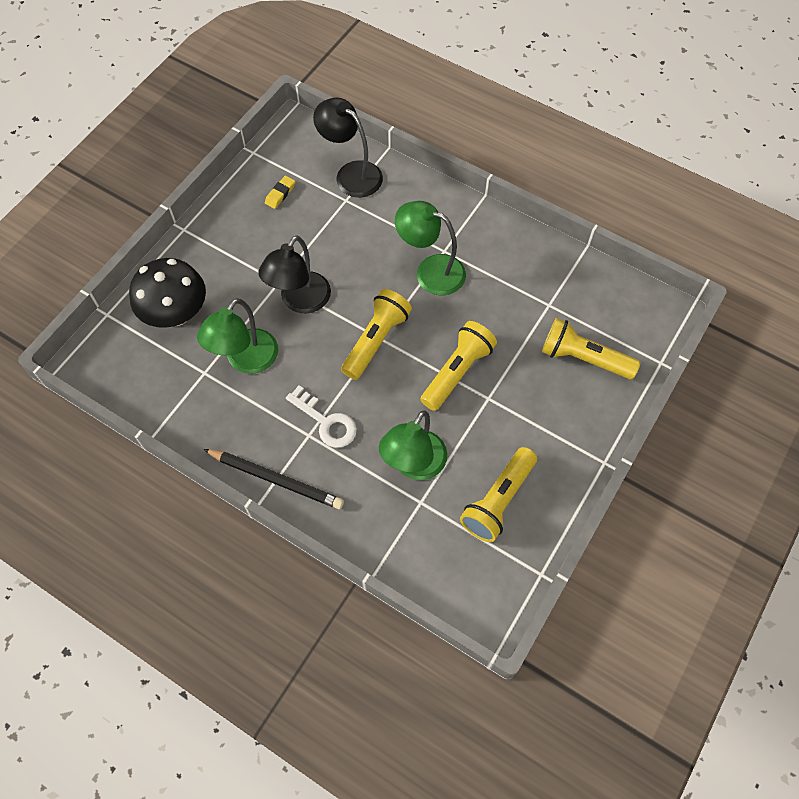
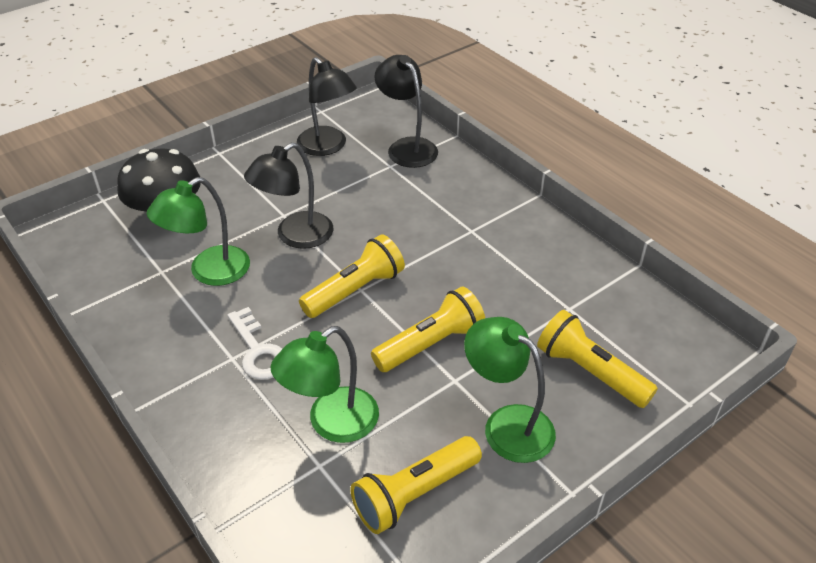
camera: 20 degrees right, 20 degrees down
(276, 479) = (170, 390): black pencil -> none
(280, 194) = (327, 147): yellow eraser -> black lamp
(430, 271) = (447, 244): green lamp -> green lamp (507, 424)

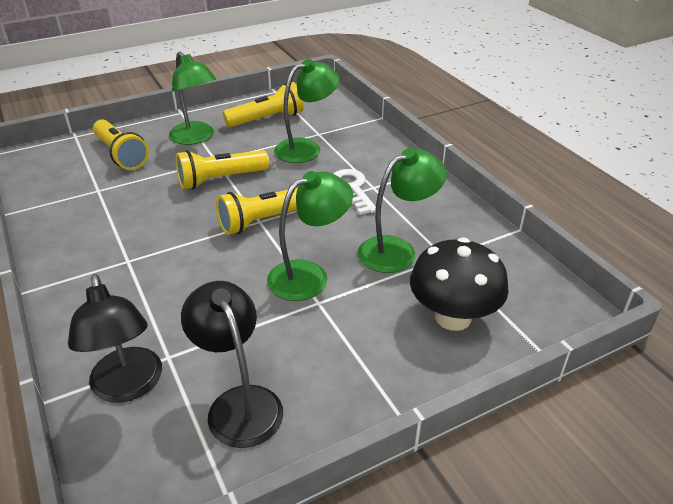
camera: 170 degrees left, 5 degrees down
(295, 236) = (309, 275): black lamp -> green lamp

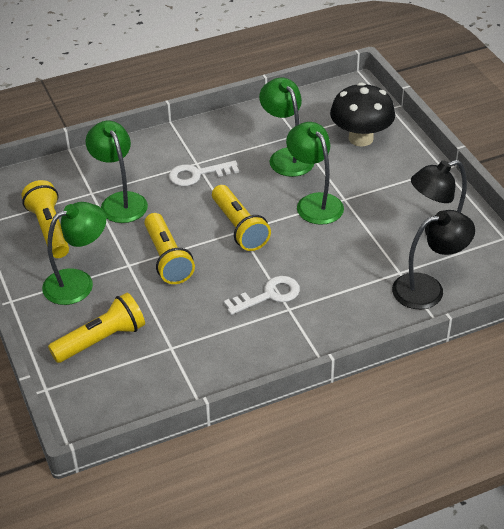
camera: 85 degrees left, 5 degrees up
(152, 245) = (268, 295): none -> white key

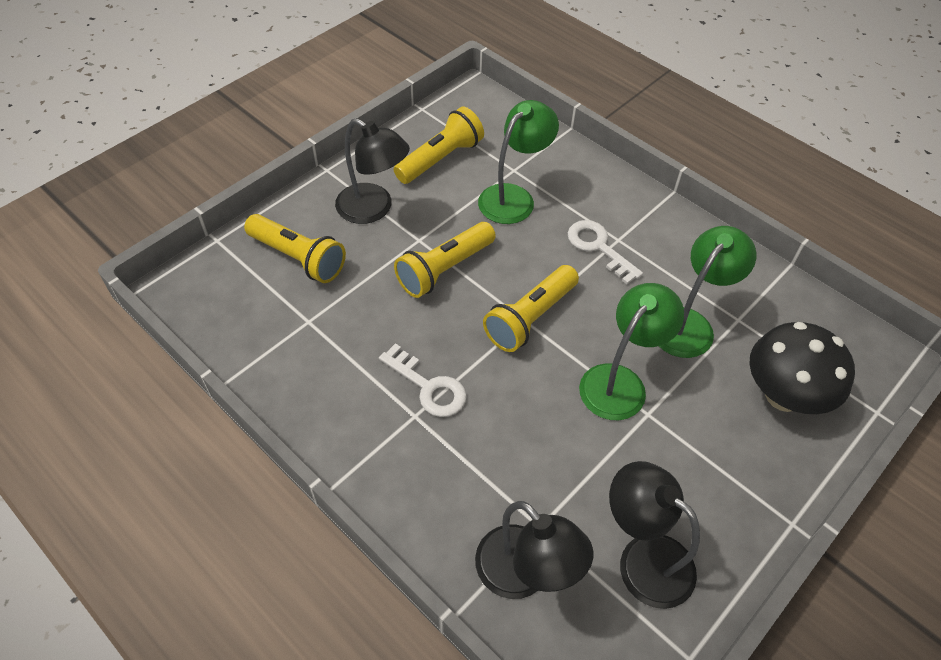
camera: 65 degrees right, 10 degrees up
(78, 282) = (373, 209): green lamp -> black lamp

